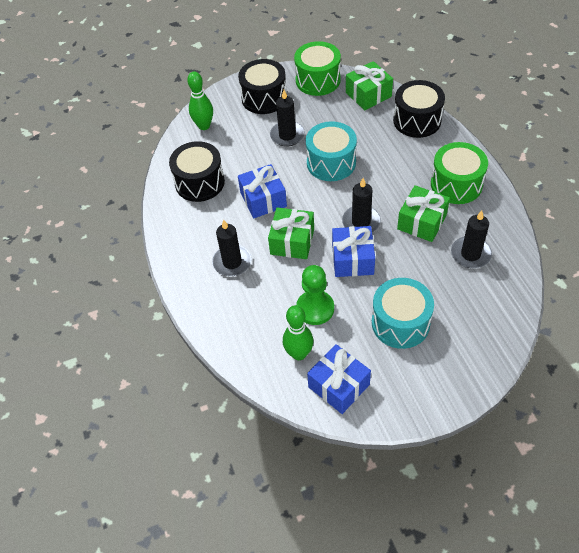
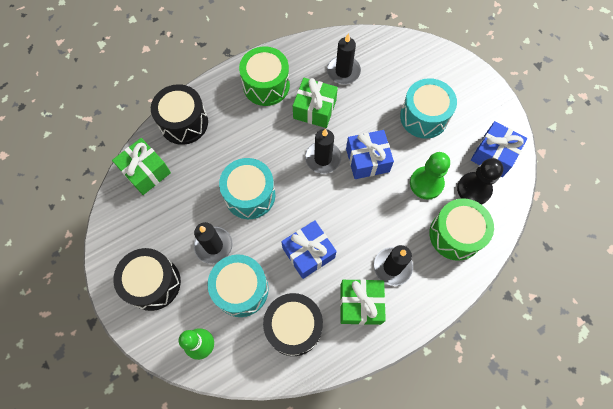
camera: 105 degrees left, 15 degrees up
(243, 151) = (241, 289): none -> turquoise drum
(292, 241) = (357, 215): green gift -> green gift (360, 304)
(299, 353) = (474, 189): green bowling pin -> black pawn
(318, 80) = (122, 227): green drum -> green drum (455, 235)

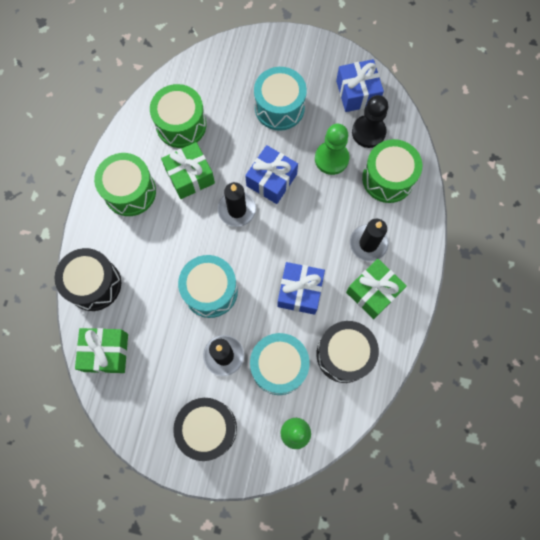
camera: 45 degrees left, 5 degrees up
(343, 71) = (181, 125): black candle -> green drum

